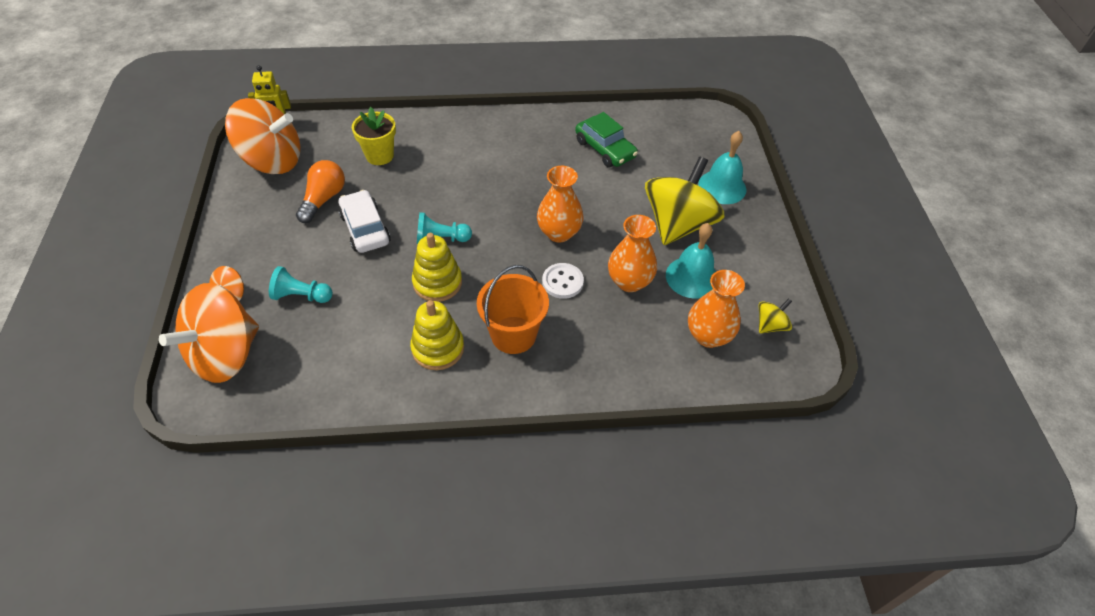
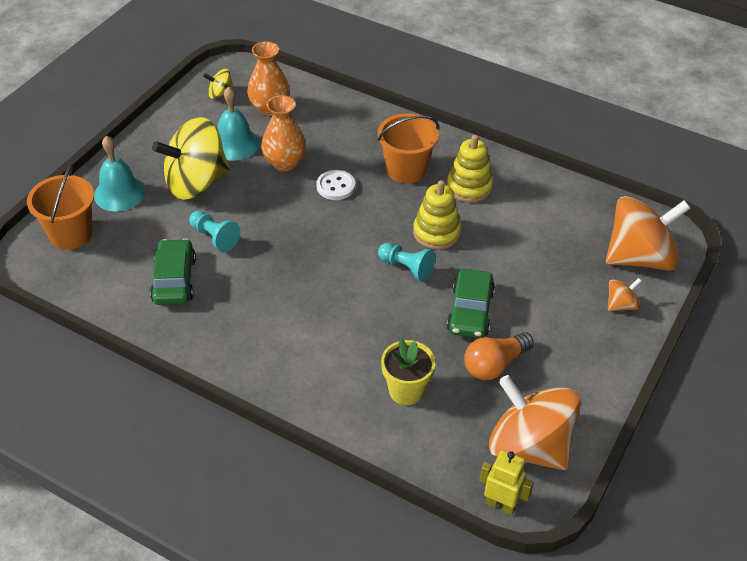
camera: 145 degrees left, 5 degrees down
(301, 296) = (558, 276): turquoise pawn -> turquoise pawn (214, 237)
(365, 229) = (470, 311): white car -> green car
(559, 233) = (300, 224): orange vase -> none
(712, 143) = (71, 234): none -> orange bucket

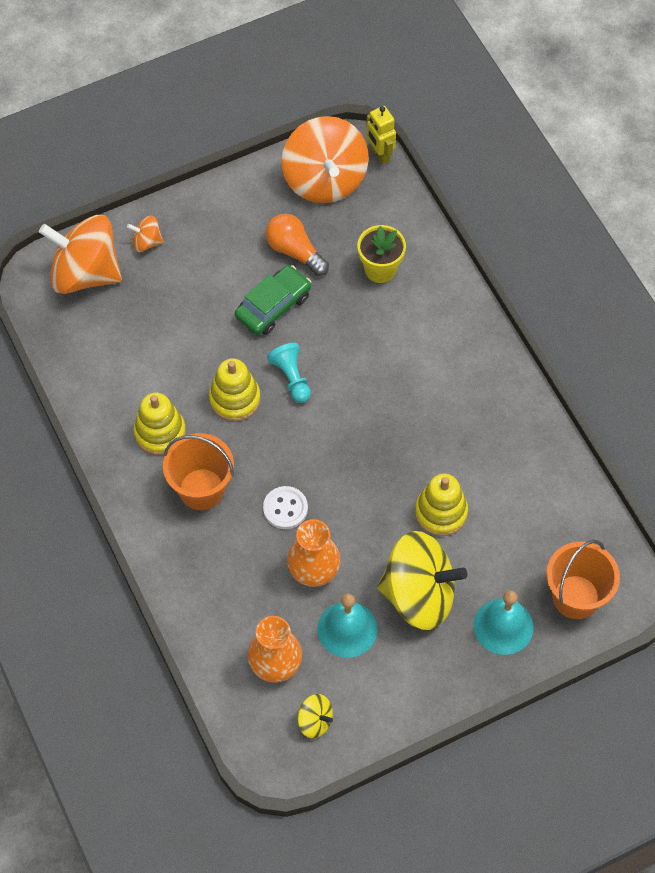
camera: 145 degrees left, 15 degrees up
(174, 280) = (505, 483): green car -> none
(214, 237) = (441, 512): turquoise pawn -> yellow stacking toy
(494, 365) = (295, 251): orange light bulb -> orange light bulb turned 135 degrees counterclockwise

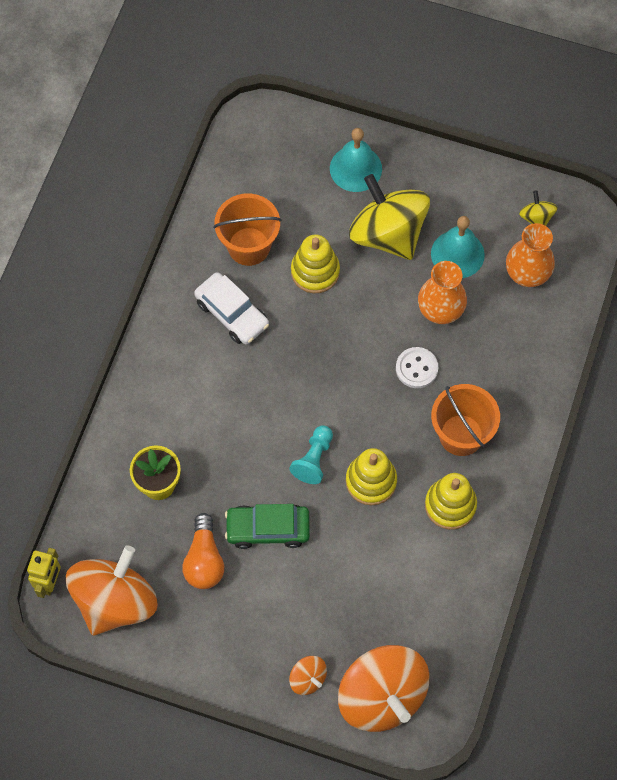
camera: 135 degrees left, 5 degrees up
(465, 425) = (232, 313): none -> white car
(576, 597) = (290, 145): orange bucket -> orange bucket (249, 246)

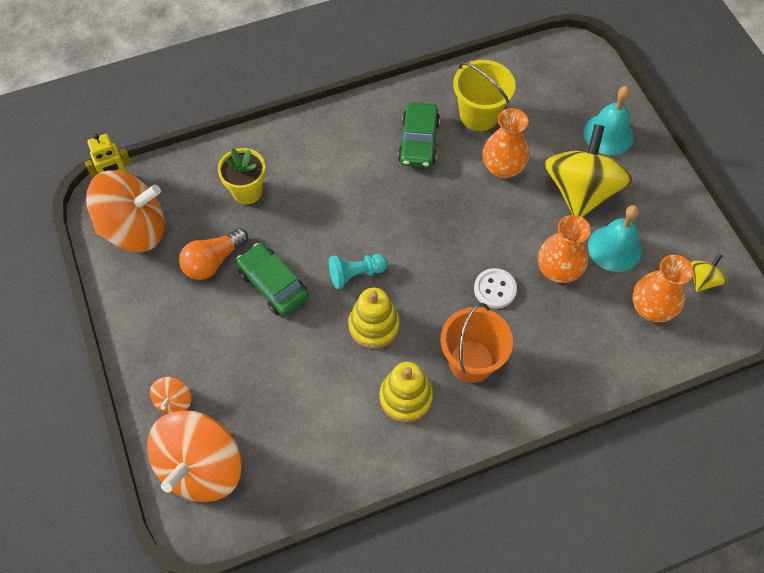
camera: 50 degrees right, 5 degrees down
(232, 313) = (418, 142): white car -> green car
(249, 246) = (479, 115): orange bucket -> yellow bucket
(315, 271) = (502, 168): yellow stacking toy -> orange vase

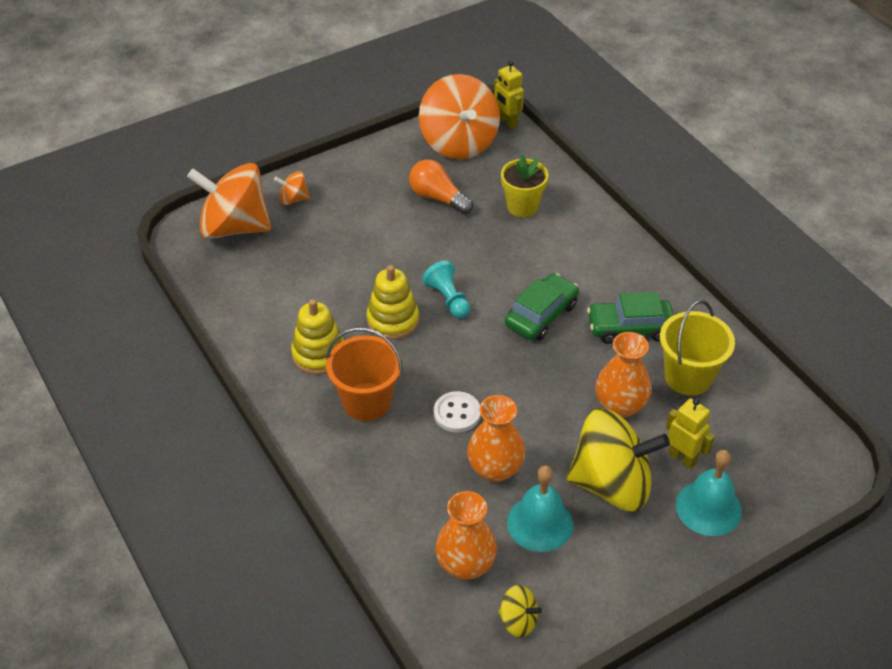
camera: 80 degrees right, 15 degrees down
(273, 284) = (422, 242): green car -> green car (541, 315)
(560, 139) = (682, 457): none -> yellow robot

